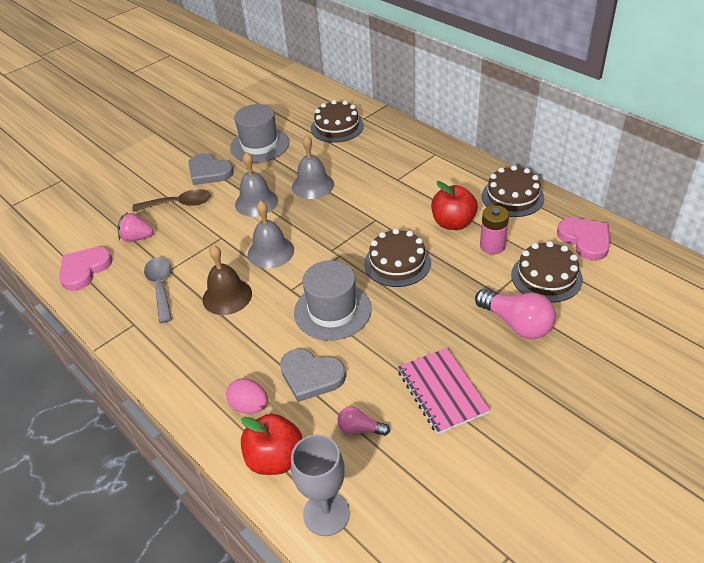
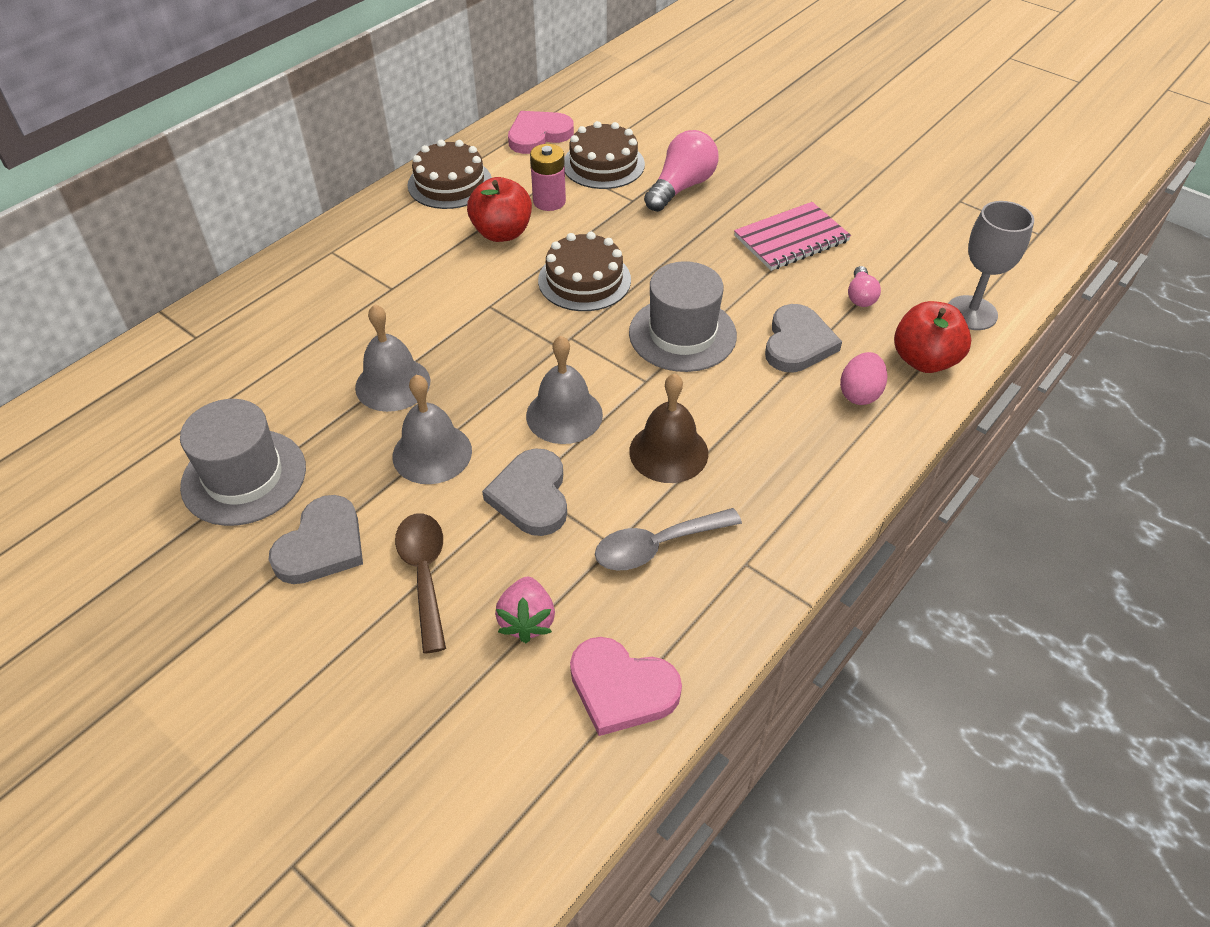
camera: 100 degrees left, 5 degrees up
(214, 239) = (531, 496): none -> grey heart
(337, 127) = (214, 370): brown cake -> none

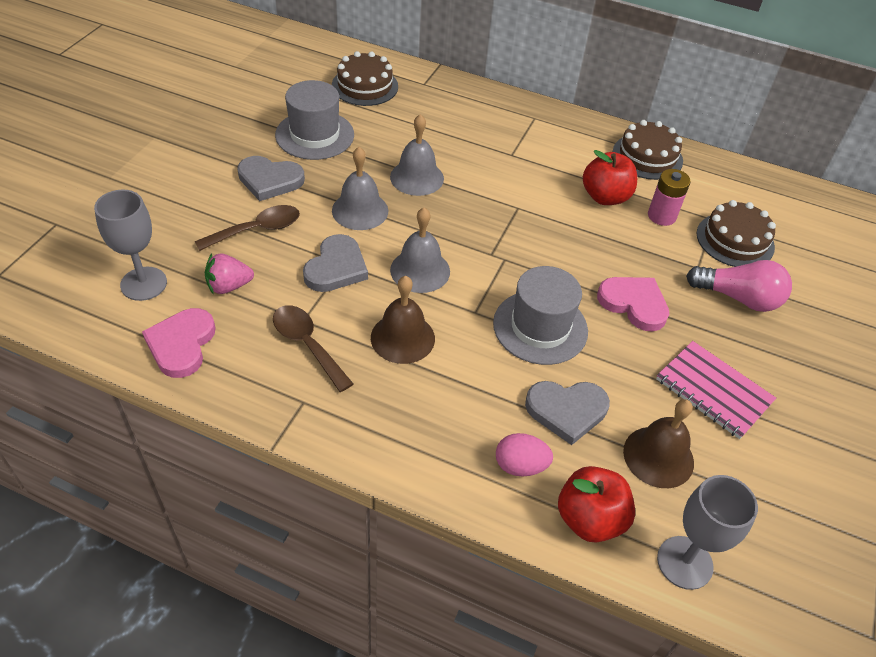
camera: 70 degrees right, 0 degrees up
(486, 731) = (143, 284): none -> grey goblet
(531, 496) = (336, 267): grey heart -> grey heart turned 135 degrees clockwise
(538, 135) = (746, 192): pink heart -> pink heart (634, 304)
(584, 280) = (575, 255): brown cake -> brown cake (365, 86)
(657, 546) = (307, 345): grey spoon -> brown spoon
(860, 296) = (658, 456): pink light bulb -> brown bell

